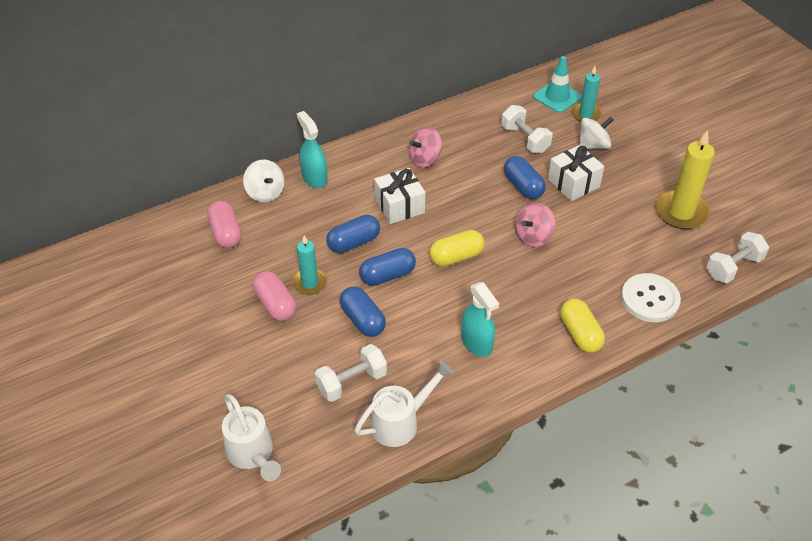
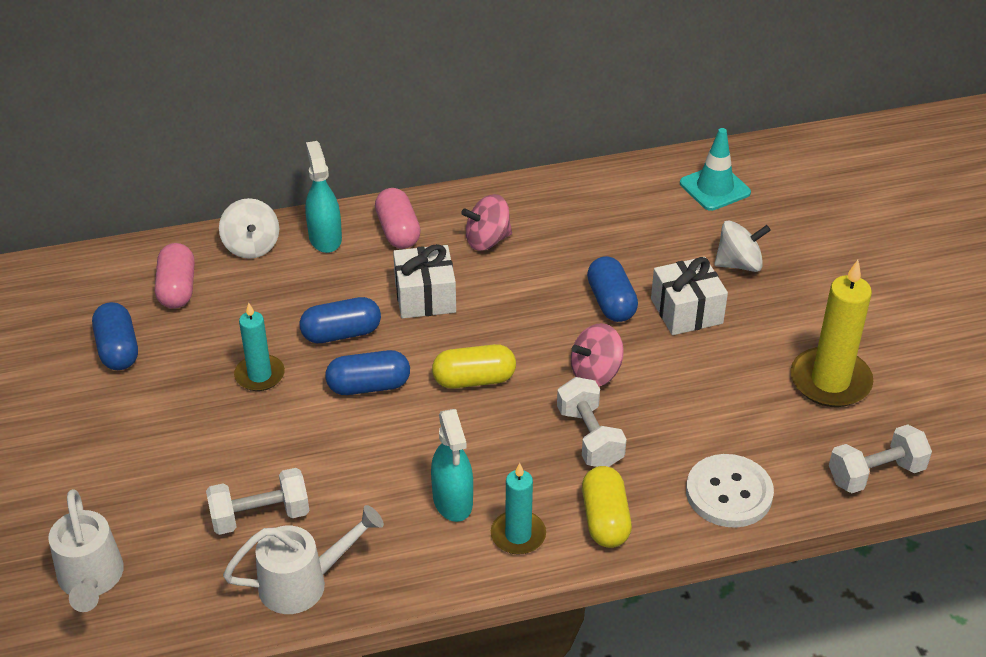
camera: 15 degrees right, 5 degrees down
(275, 304) = (203, 394): pink capsule -> pink capsule (398, 231)
(363, 320) = (310, 438): blue capsule -> blue capsule (118, 349)
(525, 139) = (642, 238): white dumbbell -> white dumbbell (590, 437)
(586, 114) = (746, 219): turquoise candle -> turquoise candle (518, 535)

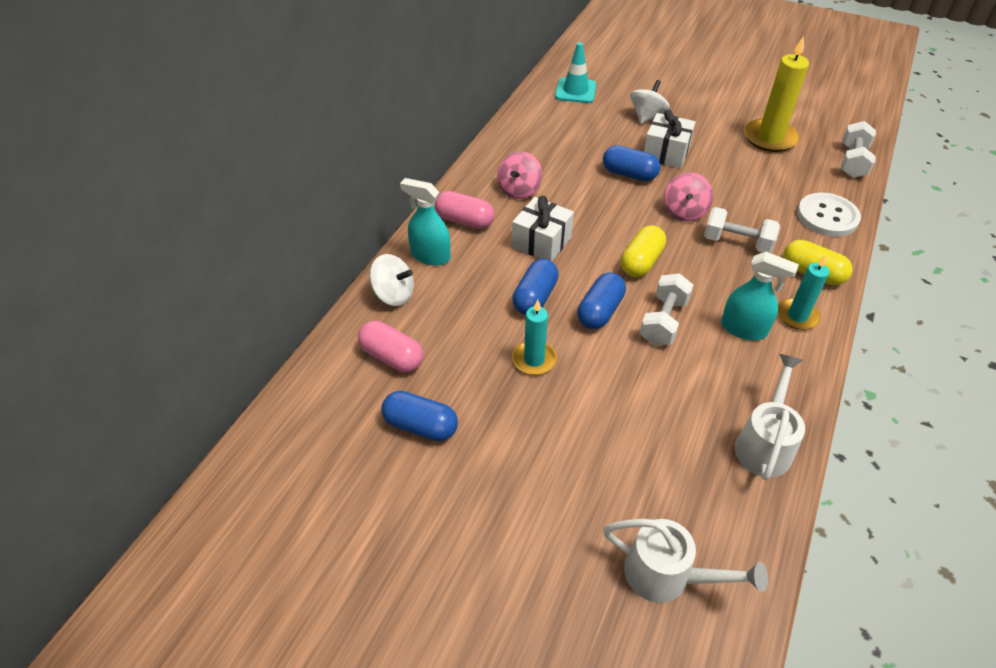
camera: 50 degrees left, 5 degrees up
(260, 516) = (679, 433): white dumbbell -> white dumbbell (663, 321)

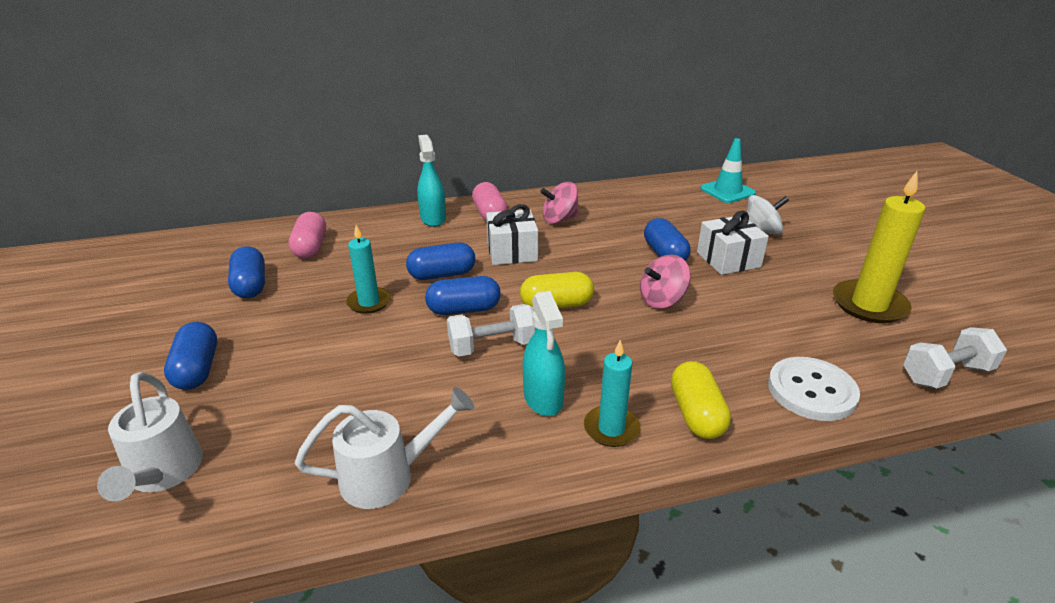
camera: 50 degrees right, 15 degrees down
(394, 294) = (375, 223): white spinning top -> none
(535, 511) = (197, 369): none -> blue capsule
(737, 242) = (666, 346): white dumbbell -> none

